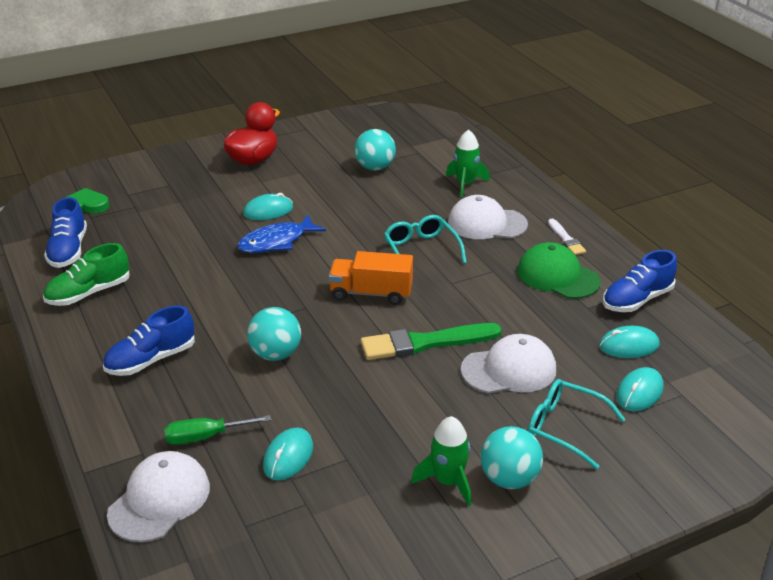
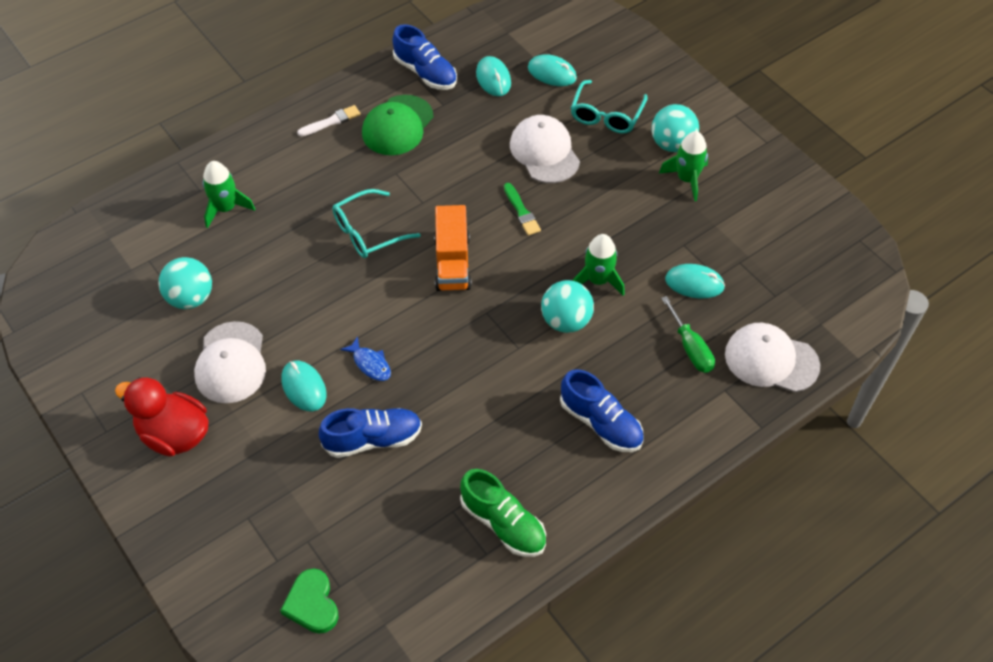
camera: 100 degrees left, 20 degrees up
(68, 250) = (421, 581): blue shoe -> blue shoe (373, 439)
(276, 242) = (370, 364): blue fish -> blue fish, size x0.58
(318, 383) = (598, 280): none -> green rocket
(425, 343) = (521, 211): green brush -> green brush, size x0.53
(487, 223) = (309, 184): white cap -> white cap (231, 363)

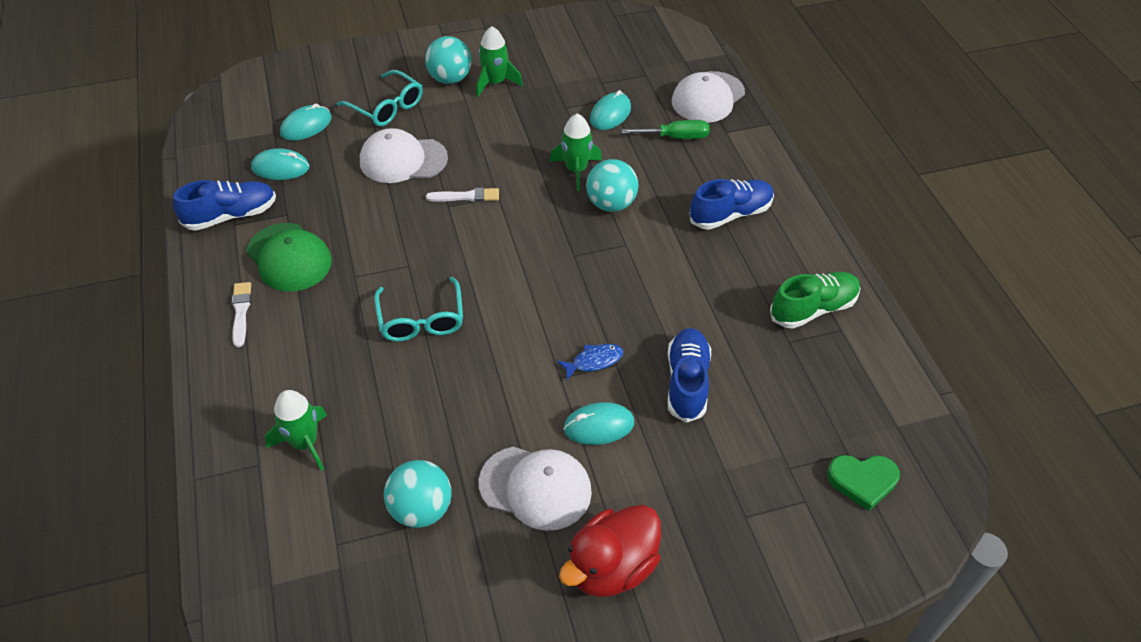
camera: 70 degrees left, 5 degrees down
(452, 263) = (500, 263): orange truck -> none
(521, 211) = (466, 196): green brush -> white brush

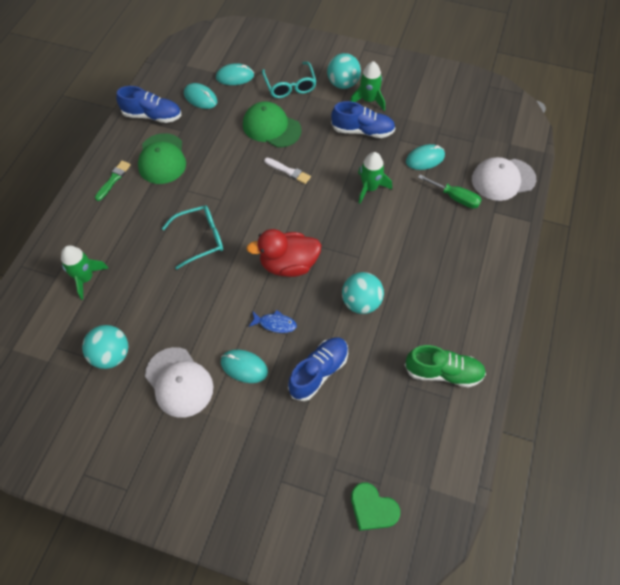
camera: 35 degrees right, 10 degrees up
(241, 312) = (113, 179): white brush -> green brush
(403, 160) = (271, 127): white cap -> green cap
(421, 320) = (200, 239): turquoise glasses -> turquoise glasses turned 135 degrees counterclockwise
(611, 204) = (372, 223): turquoise ball -> turquoise ball (361, 302)
(611, 567) = (180, 458): red duck -> red duck (288, 265)
(730, 214) = (445, 273): blue shoe -> blue shoe (362, 131)

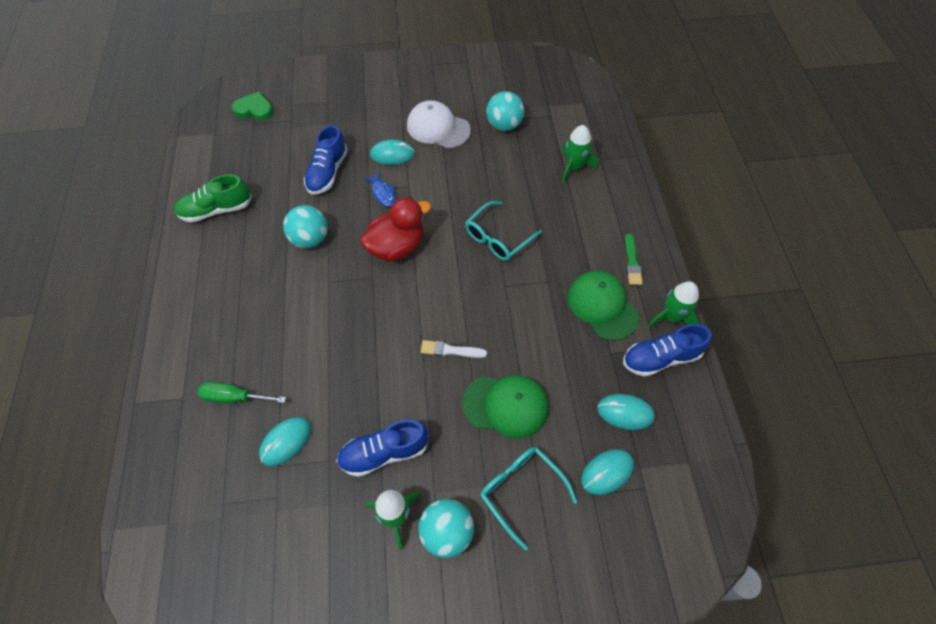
camera: 155 degrees right, 0 degrees up
(275, 324) = (383, 193): blue fish -> blue fish turned 105 degrees counterclockwise
(370, 188) = (344, 368): green rocket -> green rocket (671, 317)
(503, 179) = (174, 452): white cap -> none

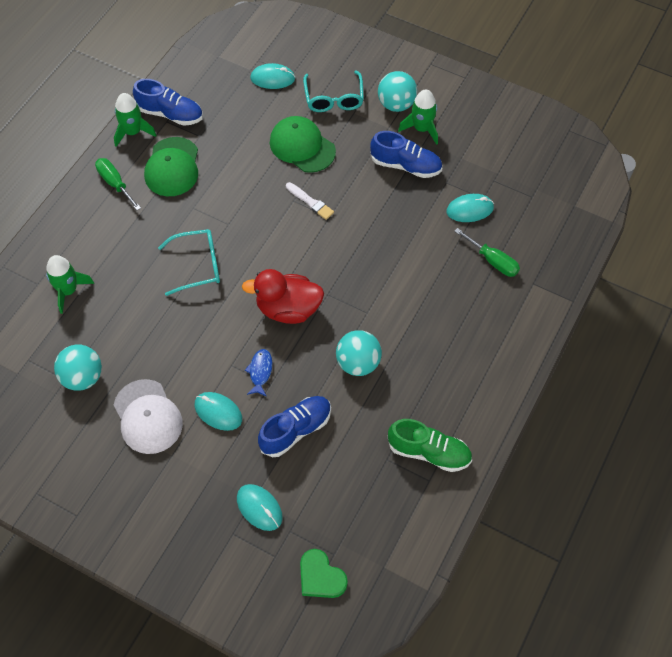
camera: 145 degrees left, 0 degrees up
(625, 412) = (228, 99): turquoise mouse -> turquoise mouse (259, 508)
(632, 262) = (115, 183): green brush -> green screwdriver

